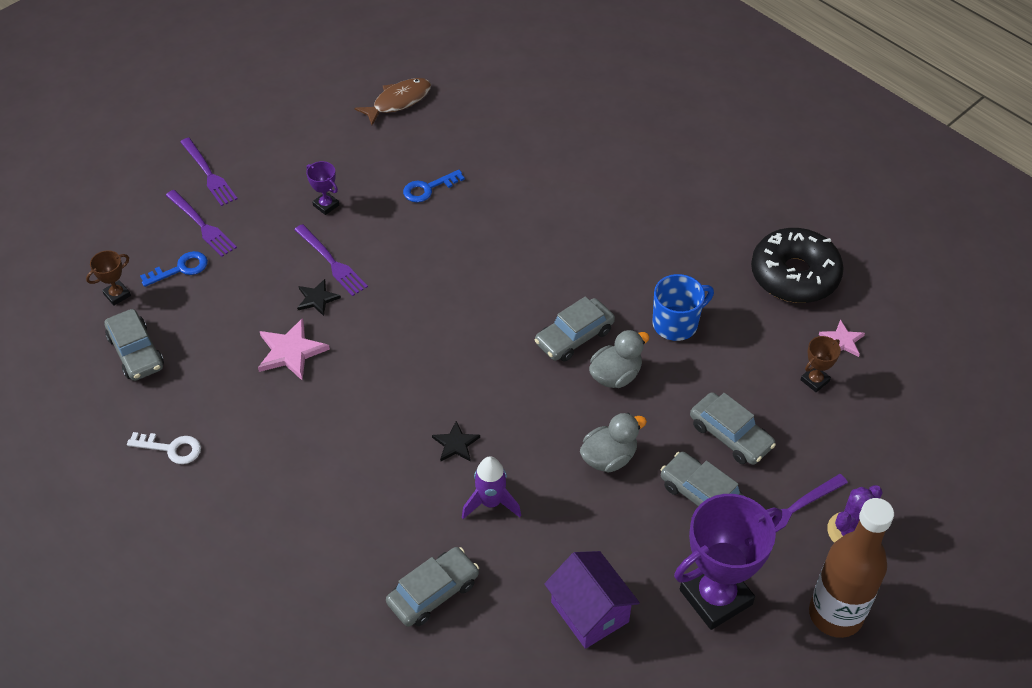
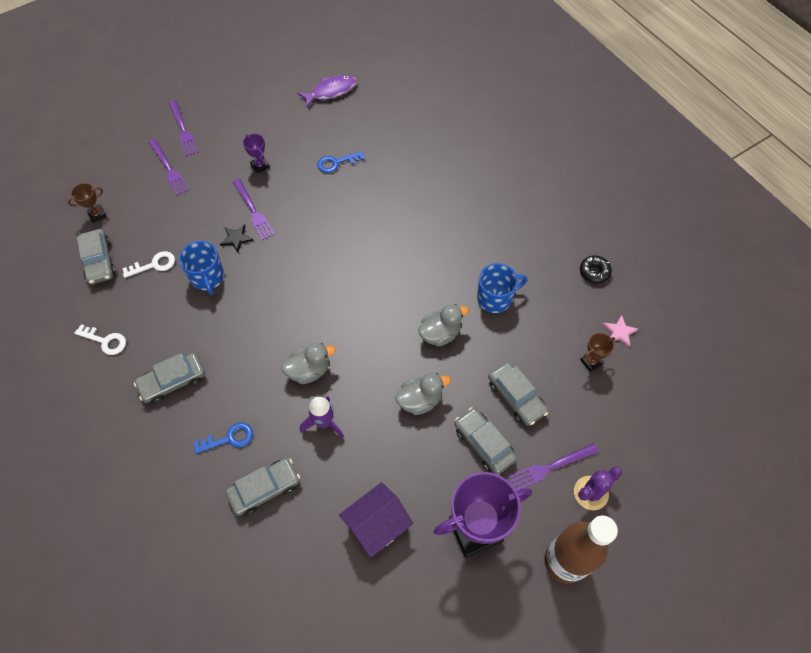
camera: 10 degrees right, 10 degrees up
(180, 269) = (146, 201): blue key -> blue key (229, 438)
(213, 346) = (154, 265): none -> white key
(291, 351) = (207, 277): pink star -> blue mug
(398, 101) = (331, 91): brown fish -> purple fish
(456, 444) = (309, 370): black star -> grey duck
(574, 336) = (416, 297): grey car -> grey car (173, 381)
(589, 612) = (377, 525): purple house -> purple house turned 75 degrees clockwise
(794, 275) = (594, 272): black donut -> black donut, size x0.45

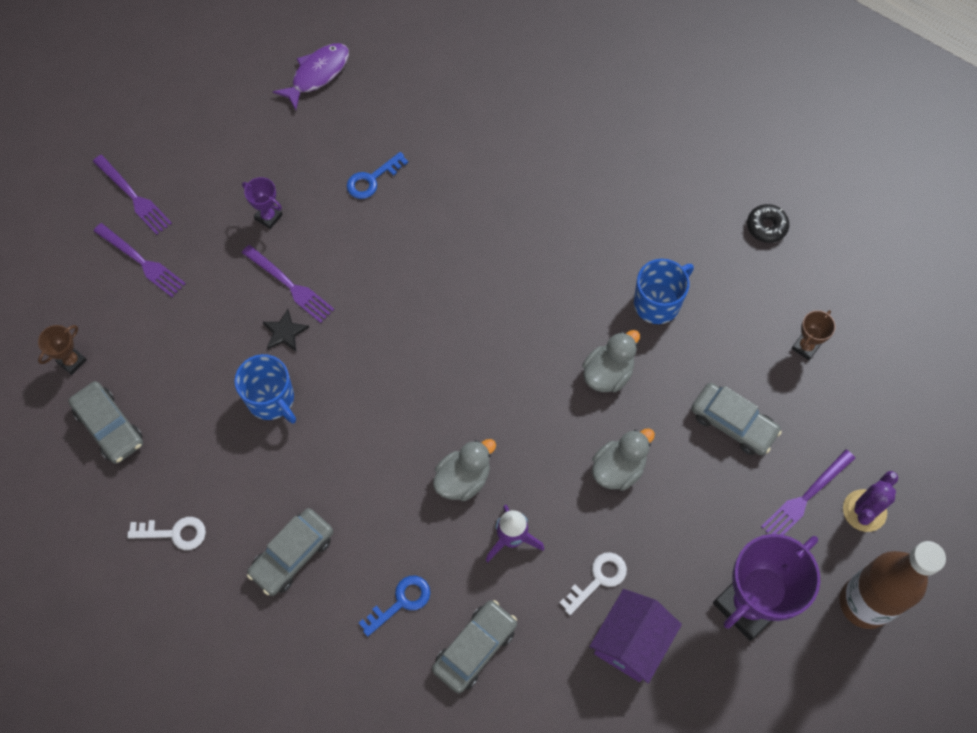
camera: 20 degrees left, 5 degrees up
(154, 265) = (189, 406): white key -> white key (598, 579)
(484, 443) = (717, 495): grey car -> none
(619, 332) = (825, 296): pink star -> none

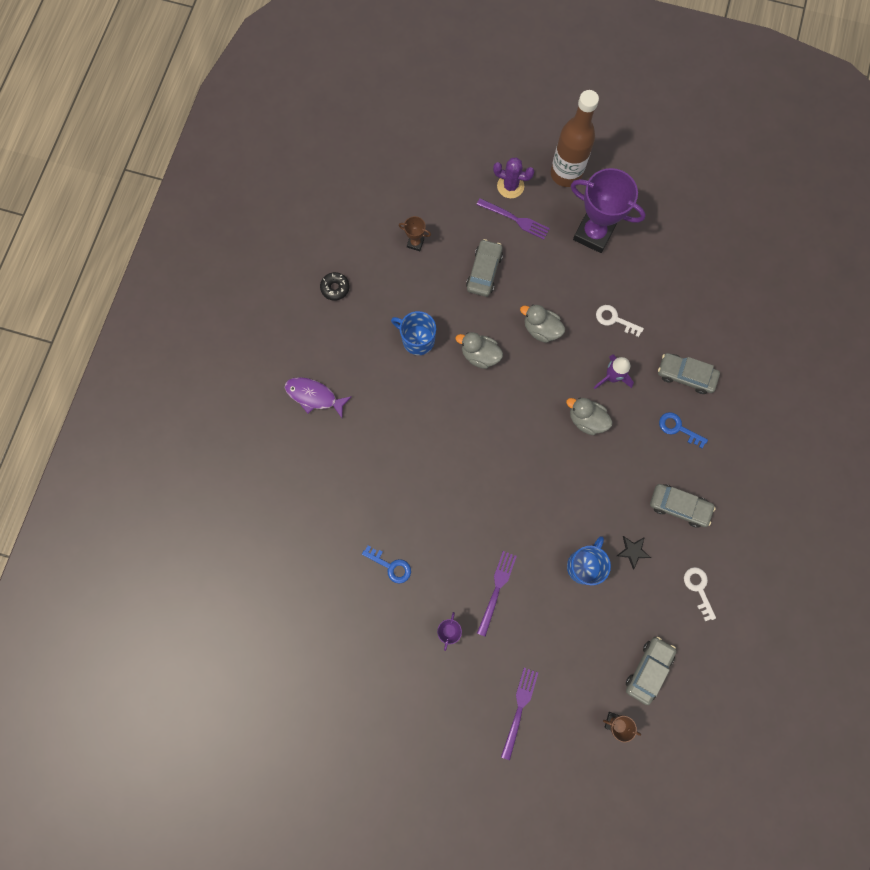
camera: 110 degrees left, 10 degrees up
(134, 197) = (469, 743): purple fork -> none
(284, 332) = (533, 578): black star -> black star (633, 551)
(317, 74) = (313, 647): purple fish -> purple fish (314, 396)
(631, 642) = (643, 290): purple house -> none

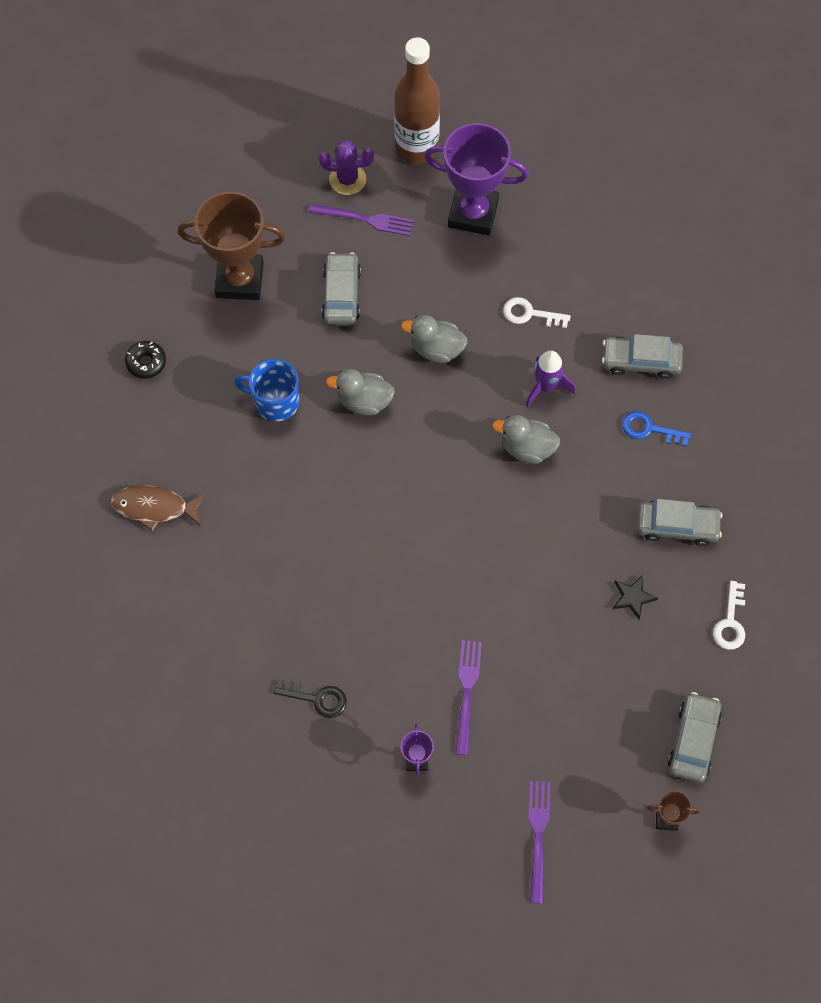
camera: 15 degrees left, 10 degrees down
(314, 396) = (154, 507): purple fish -> brown fish
(391, 566) = (317, 699): blue key -> black key
(415, 243) = (240, 280): brown trophy -> brown trophy, size x2.26
(584, 565) = (574, 631): blue mug -> none
(698, 588) = (730, 622): white key -> white key turned 135 degrees counterclockwise

